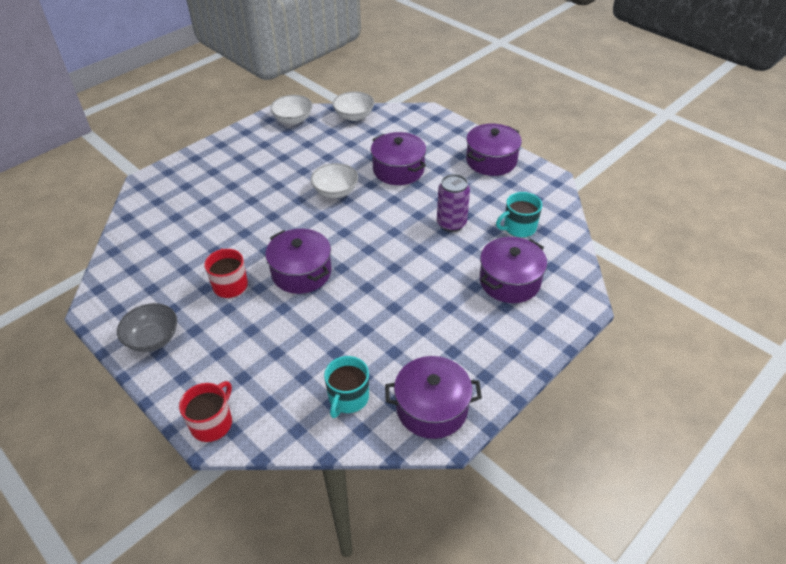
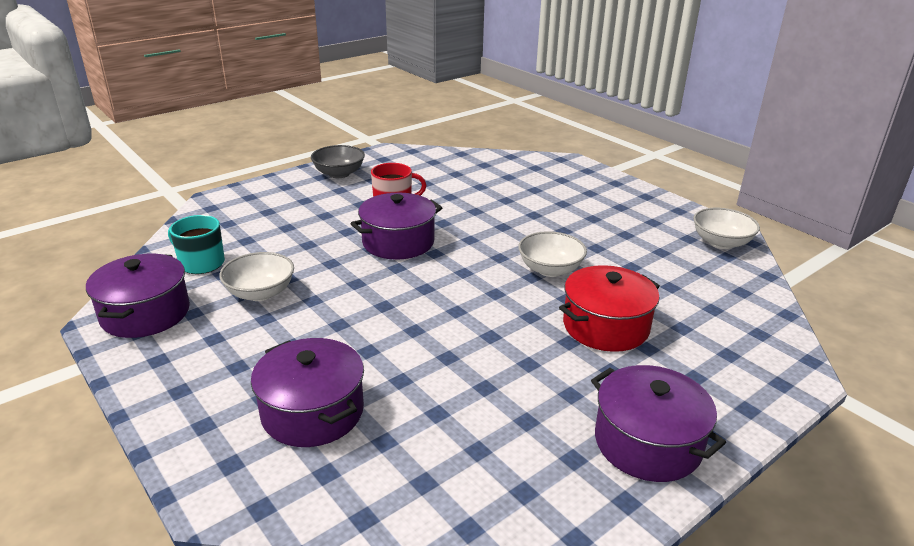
camera: 95 degrees right, 15 degrees down
(212, 423) = (226, 199): red mug -> none
(354, 116) = (751, 293): white bowl -> white bowl (260, 293)
(398, 170) = (605, 326): purple pot -> red pot
(451, 223) = (464, 367): purple can -> none
(519, 227) = (439, 447): turquoise mug -> none

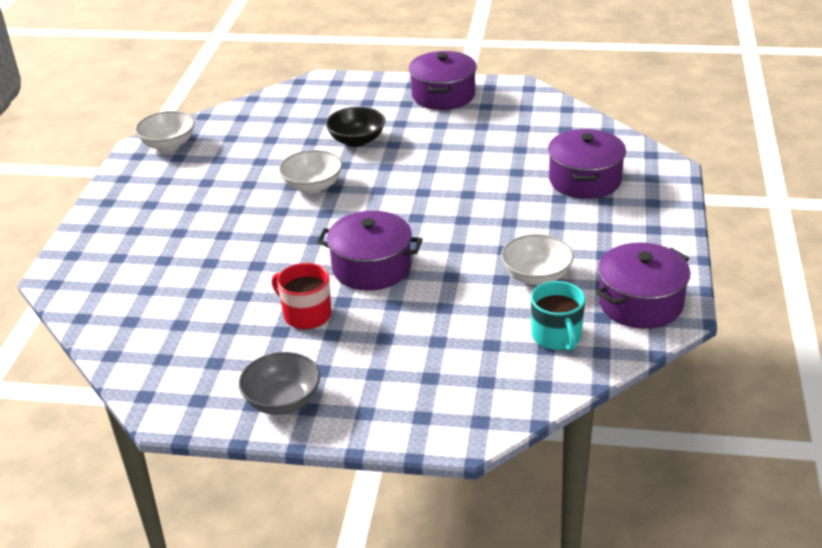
camera: 130 degrees left, 5 degrees up
(605, 326) = (357, 140): red pot -> black bowl

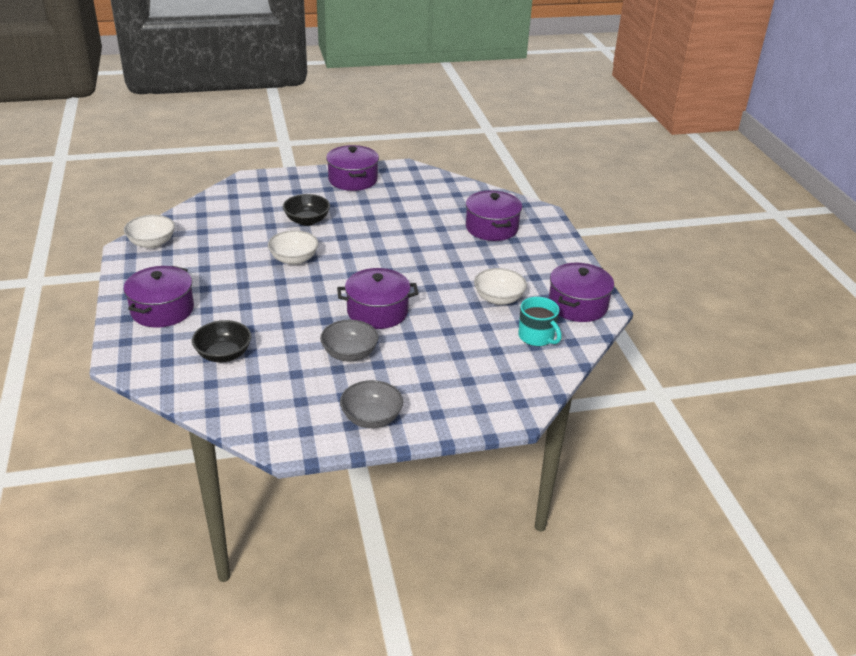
camera: 25 degrees left, 0 degrees up
(132, 225) = (162, 310): none -> purple pot
(164, 289) = (223, 354): none -> black bowl
(306, 315) = (349, 353): red mug -> grey bowl

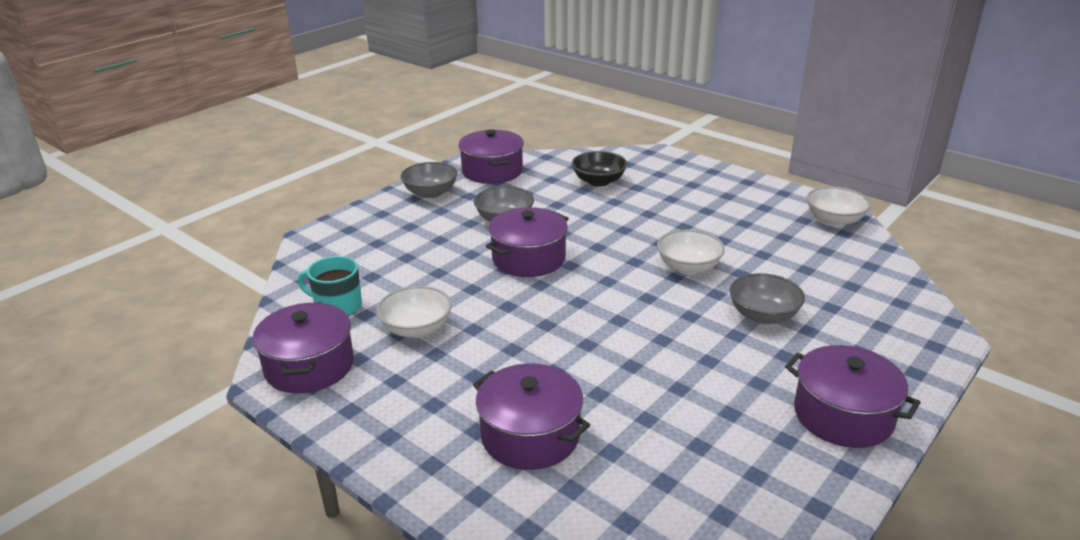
camera: 145 degrees right, 5 degrees down
(162, 310) = (701, 185): purple pot -> purple pot (492, 171)
(307, 221) = (763, 315): black bowl -> grey bowl

